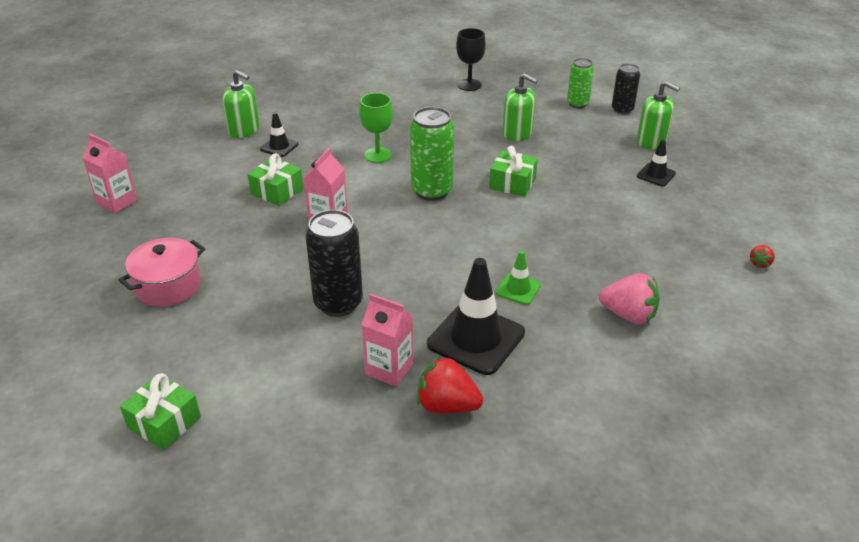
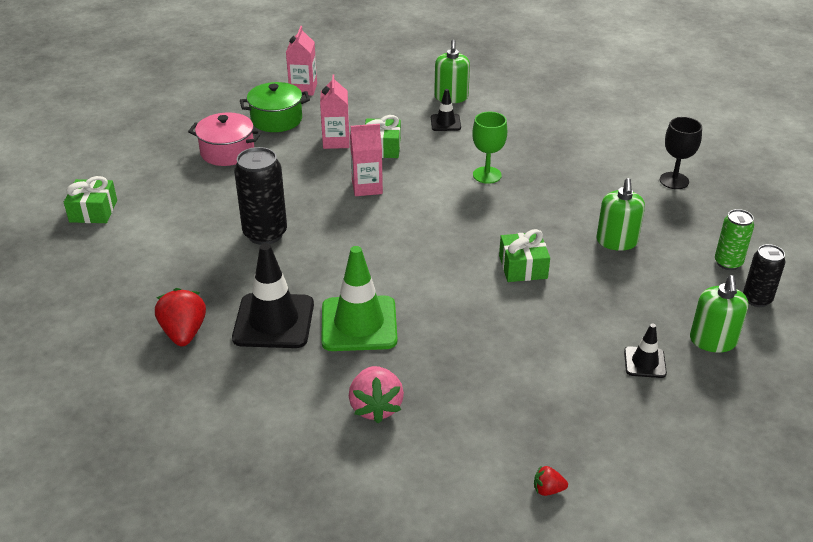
camera: 60 degrees right, 0 degrees up
(150, 236) = (276, 119): none -> green pot
(389, 369) = (206, 288): pink carton -> pink carton (336, 141)
(431, 191) = (461, 224): green can -> none
(518, 289) = (359, 324): green traffic cone -> green traffic cone, size x1.97

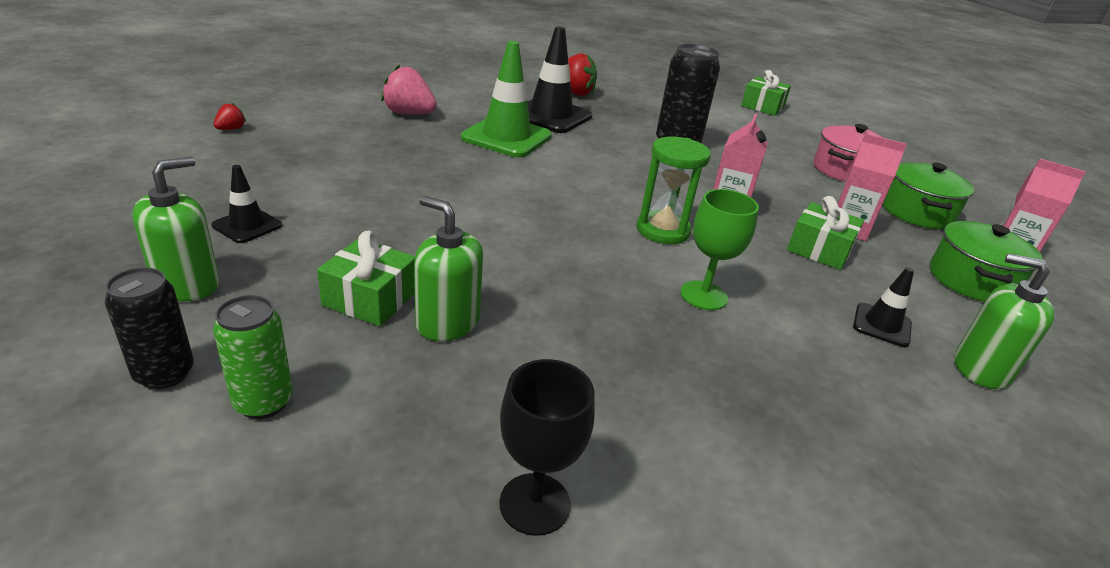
camera: 115 degrees right, 5 degrees down
(358, 100) = (971, 280): none -> green pot
(430, 204) = (663, 230): none -> green hourglass
(523, 267) = (484, 232): green gift -> green gift (370, 298)
(713, 341) = (187, 284): green soap dispenser -> green soap dispenser turned 90 degrees clockwise

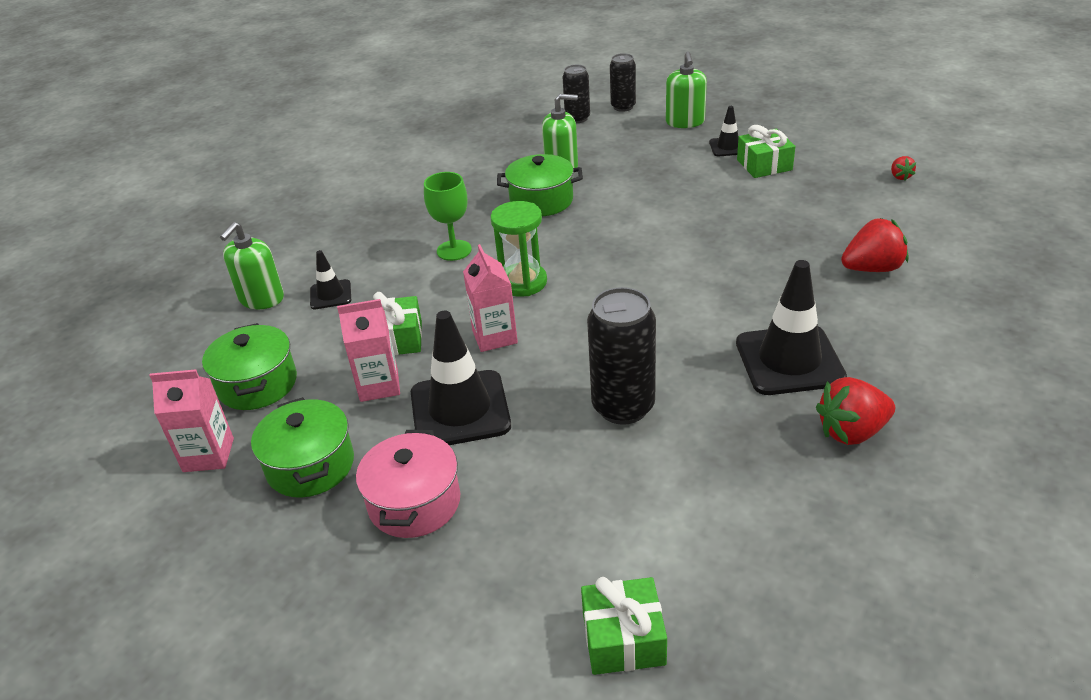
camera: 150 degrees right, 5 degrees up
(263, 402) = (577, 118): green can -> black can
(370, 298) = (609, 157): green gift -> green gift (764, 165)
(409, 113) = (872, 268): pink strawberry -> red strawberry
(506, 137) = (760, 298): green traffic cone -> none
(535, 504) = (451, 145): black goblet -> none
(540, 293) = (541, 201): none -> green pot
(788, 189) = (460, 409): none -> black traffic cone
(981, 369) = (261, 299): green soap dispenser -> green soap dispenser turned 120 degrees clockwise

